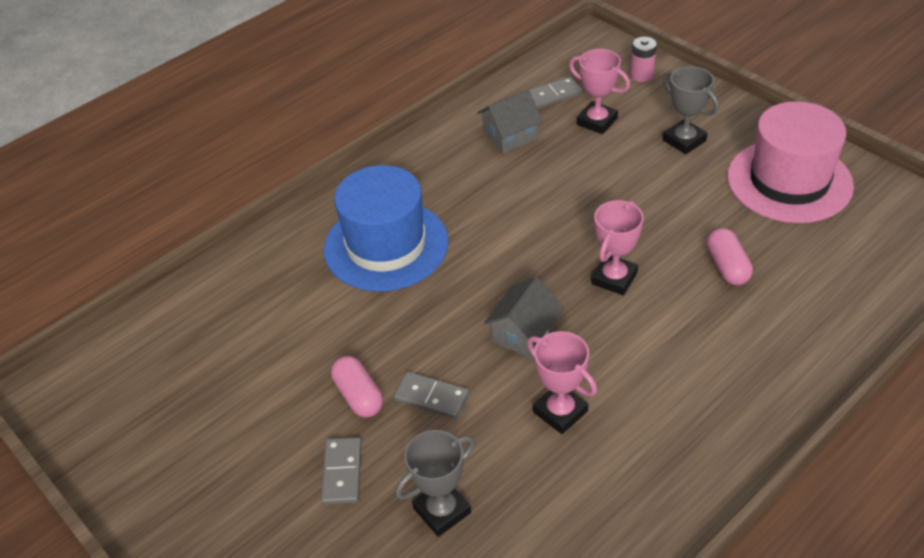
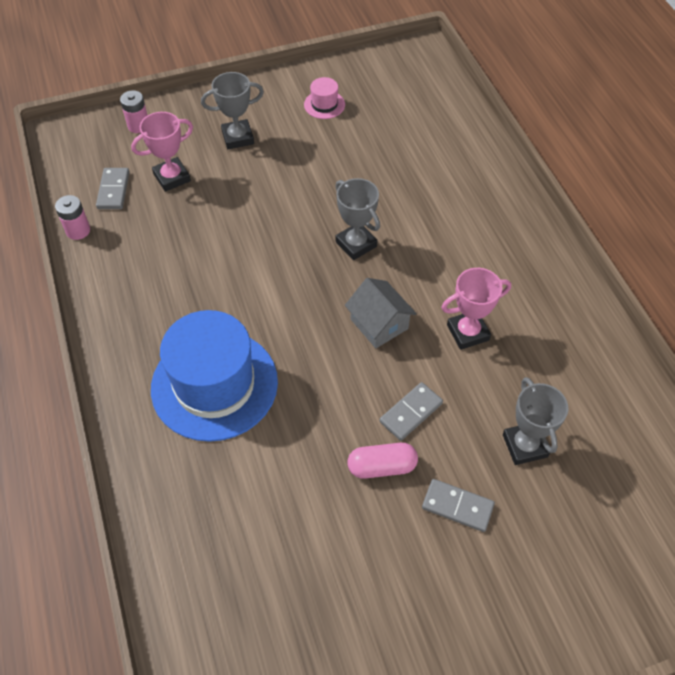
camera: 70 degrees left, 10 degrees up
(494, 96) = (78, 230): none -> pink battery
(510, 136) = (142, 241): grey house -> none
(614, 278) = (356, 244): pink trophy -> grey trophy
(727, 266) = (385, 176): pink capsule -> none
(789, 181) = (324, 104): pink hat -> pink hat, size x0.41

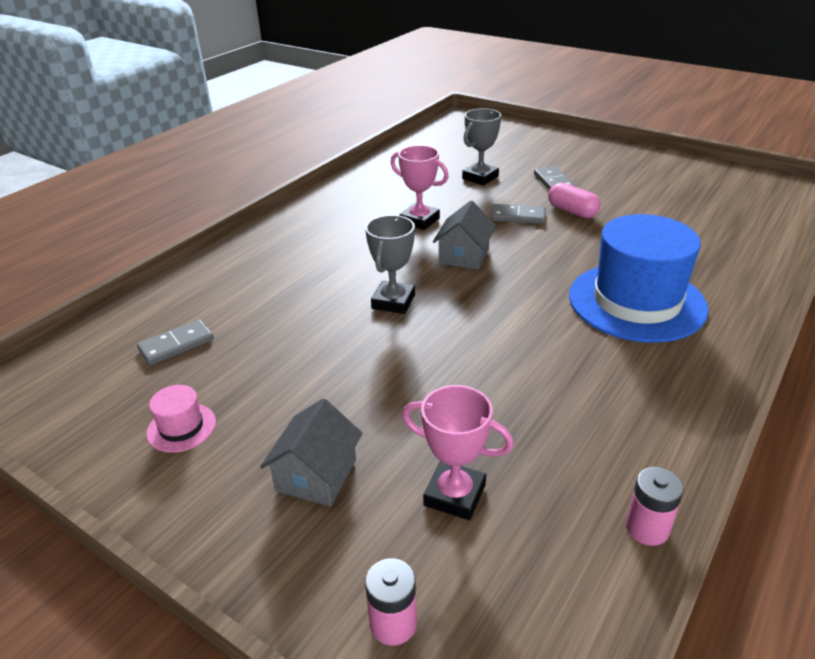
camera: 125 degrees left, 20 degrees down
(113, 190) = (545, 545): grey domino -> grey domino (176, 345)
(238, 137) = (316, 475): grey trophy -> grey house

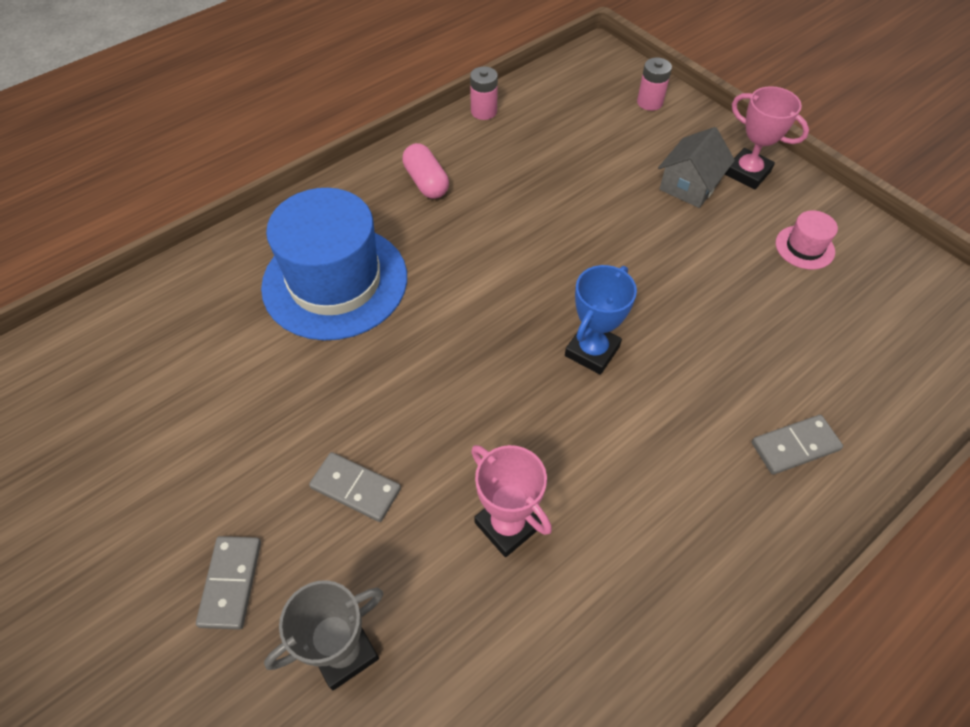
camera: 165 degrees left, 20 degrees up
(176, 345) = (838, 347): grey domino -> grey domino (794, 446)
(393, 302) = (592, 351): grey trophy -> blue trophy
(454, 495) = (594, 153): pink trophy -> pink trophy (747, 173)
(464, 256) = (478, 413): grey house -> none
(572, 211) = (270, 477): pink capsule -> pink capsule (426, 182)

